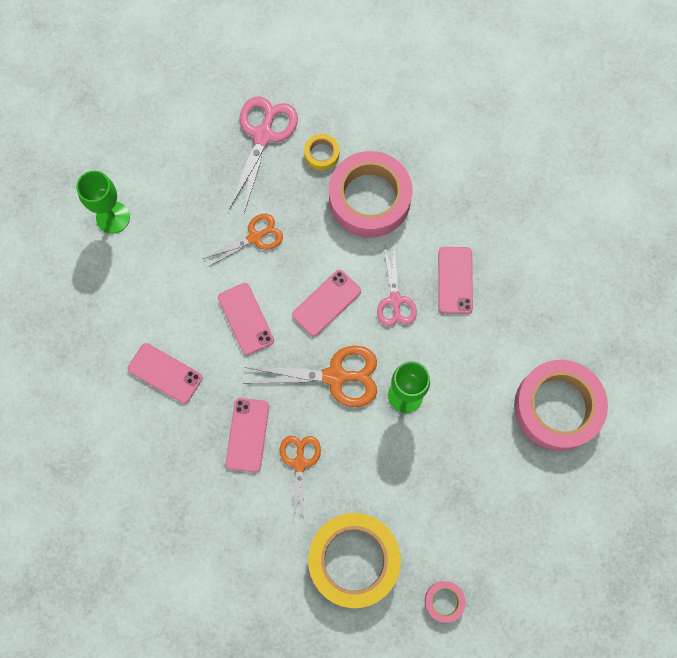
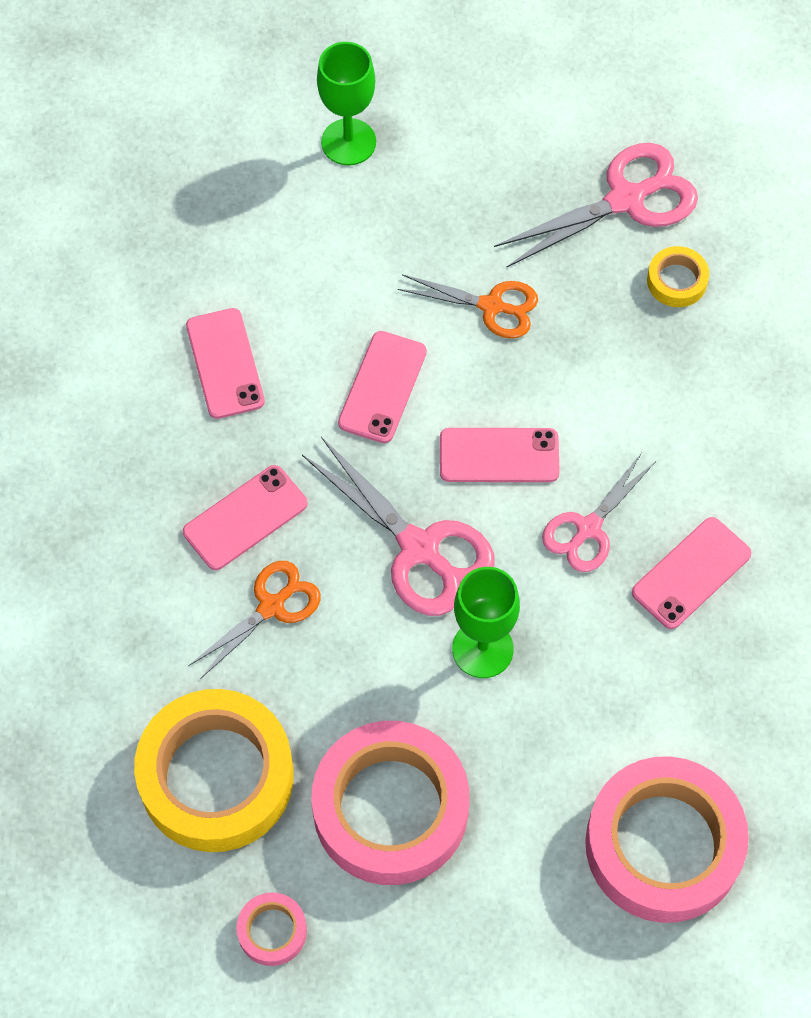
camera: 45 degrees right, 10 degrees down
(335, 376) = (419, 548): orange scissors -> pink scissors
(369, 199) = (683, 383): pink tape -> pink tape (390, 808)

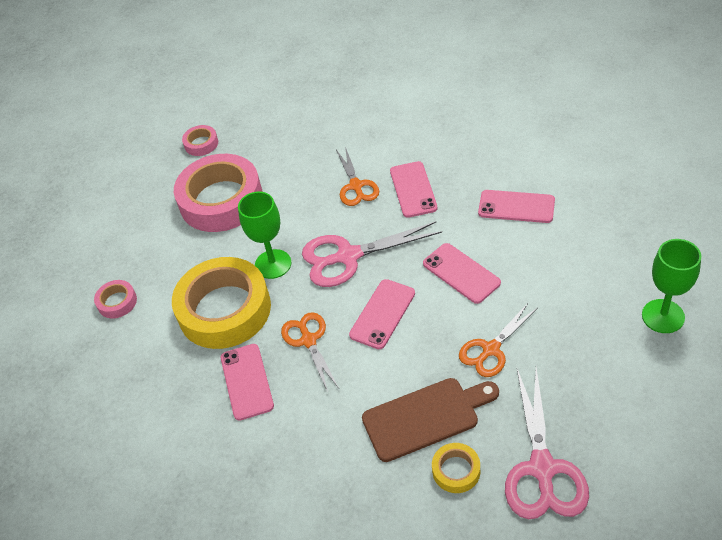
camera: 125 degrees right, 15 degrees down
(216, 776) = (284, 143): yellow tape -> yellow tape (224, 310)
(588, 528) = (308, 340): pink scissors -> orange scissors
(626, 339) = (425, 417): none -> brown cutting board
(663, 845) = (117, 302): pink tape -> pink tape, size x0.43

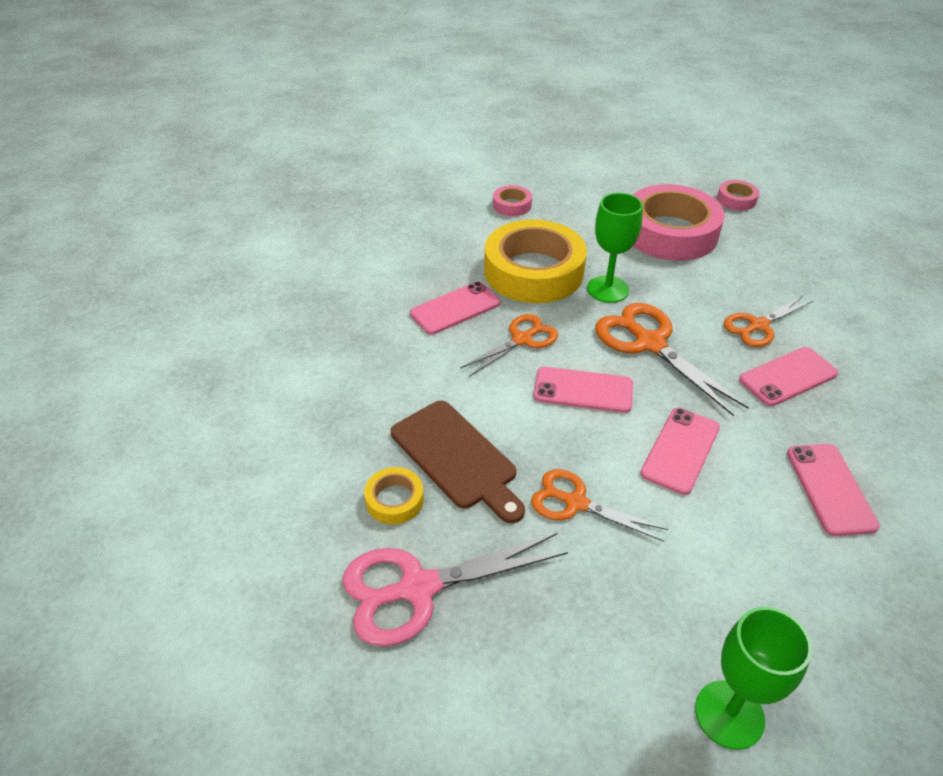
camera: 65 degrees right, 5 degrees down
(348, 256) = (649, 343): pink scissors -> orange scissors

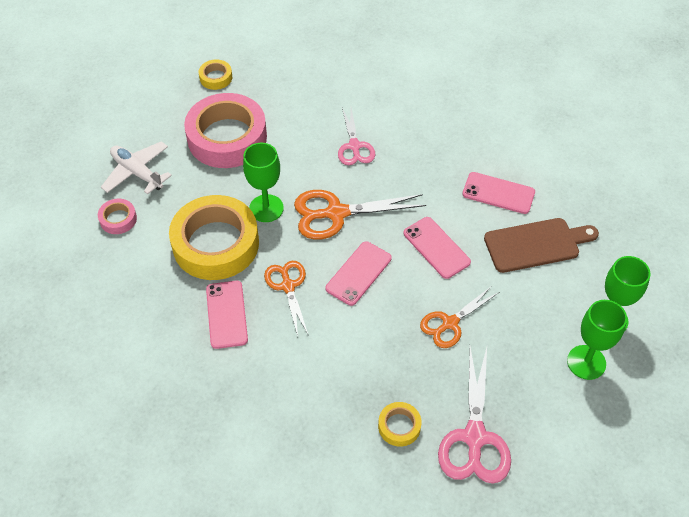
camera: 65 degrees left, 10 degrees up
(457, 458) = (381, 374): brown cutting board -> brown cutting board (536, 244)
(573, 196) = (137, 173): none -> white plane
(626, 702) = (586, 362): none -> green goblet
(736, 200) = (216, 77): pink tape -> yellow tape
(758, 326) = (354, 146): orange scissors -> pink scissors
(788, 377) = (407, 159): pink phone -> none

